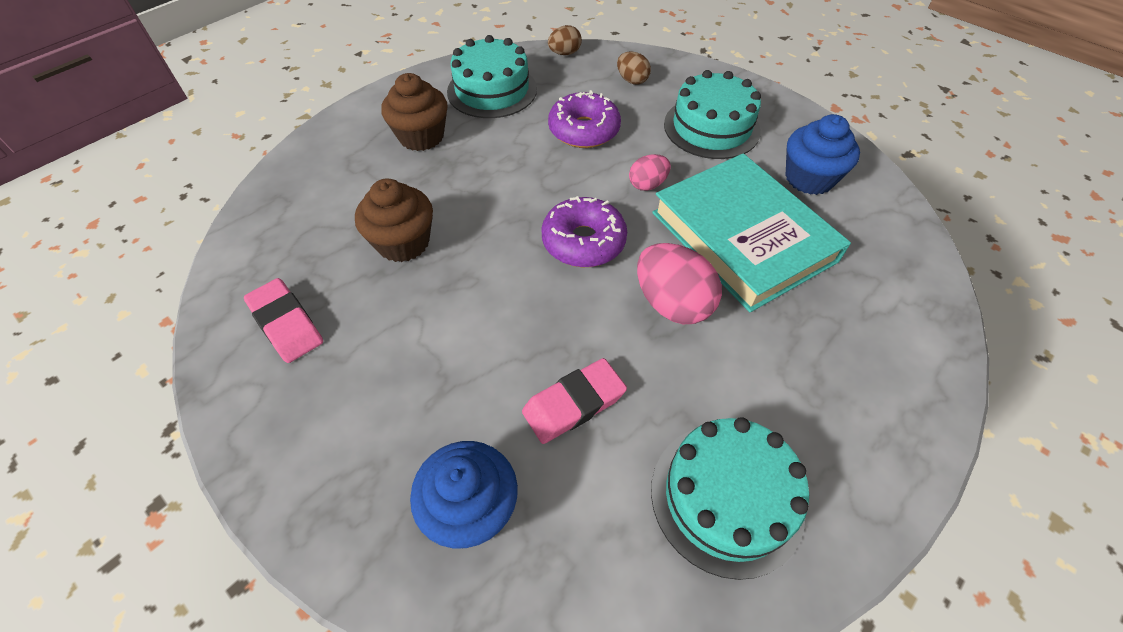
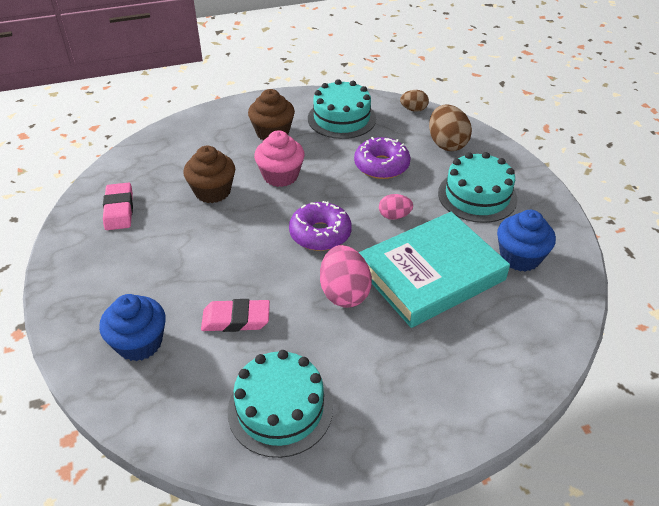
camera: 30 degrees right, 10 degrees down
(476, 187) = (280, 176): none -> pink cupcake
(632, 80) = (446, 144): brown egg -> brown egg, size x1.76
(743, 236) = (431, 274): turquoise book -> turquoise book turned 60 degrees clockwise

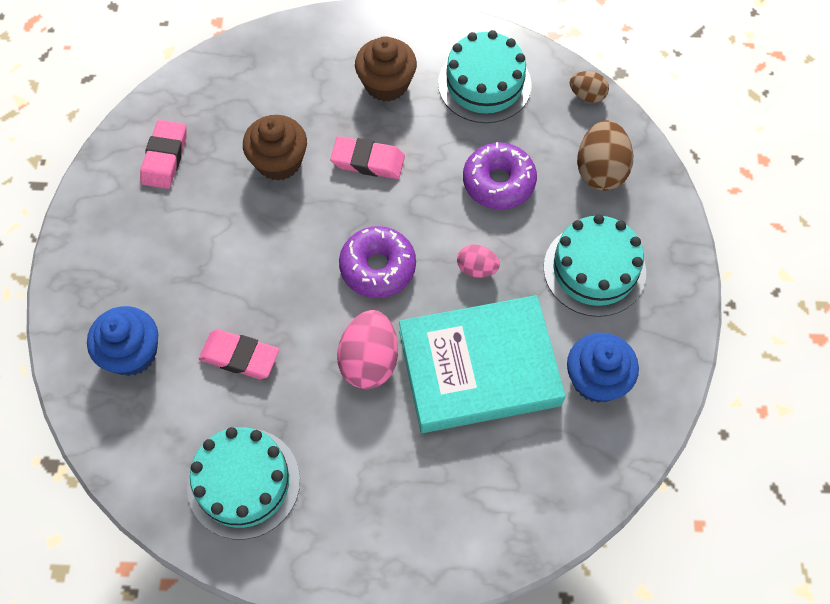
camera: 20 degrees right, 20 degrees up
(280, 176) = (368, 161): pink cupcake -> pink eraser

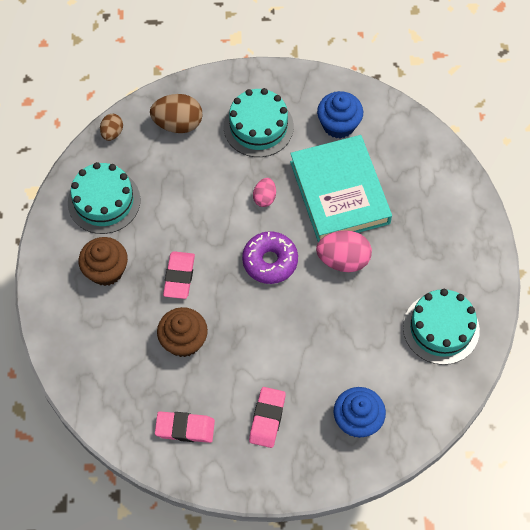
camera: 95 degrees left, 0 degrees up
(240, 356) = (350, 344): pink eraser -> pink eraser (267, 418)
(498, 182) = (192, 187): purple donut -> none

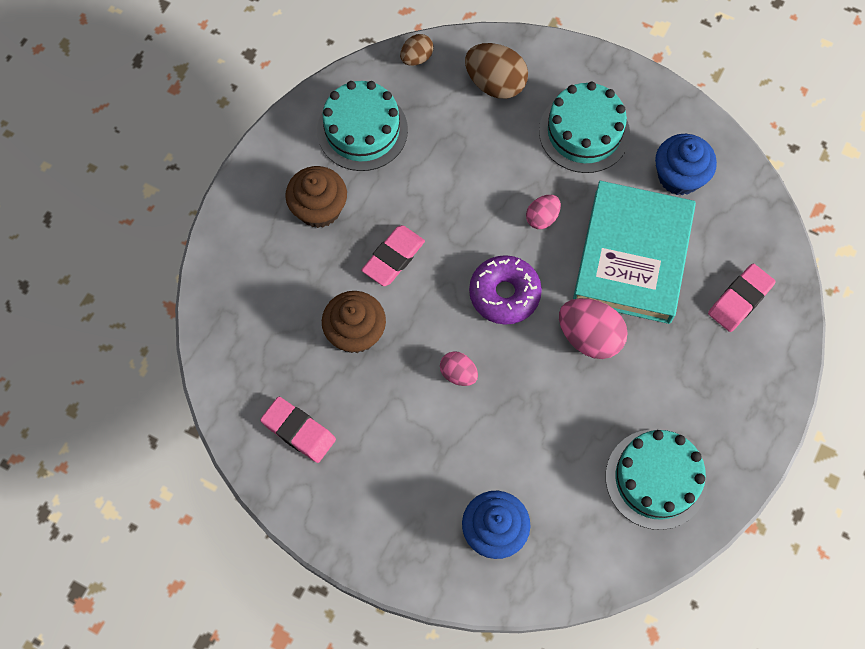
camera: 30 degrees right, 5 degrees up
(267, 418) = (394, 471): pink eraser -> pink eraser (740, 299)
(271, 330) = (458, 373): none -> pink egg

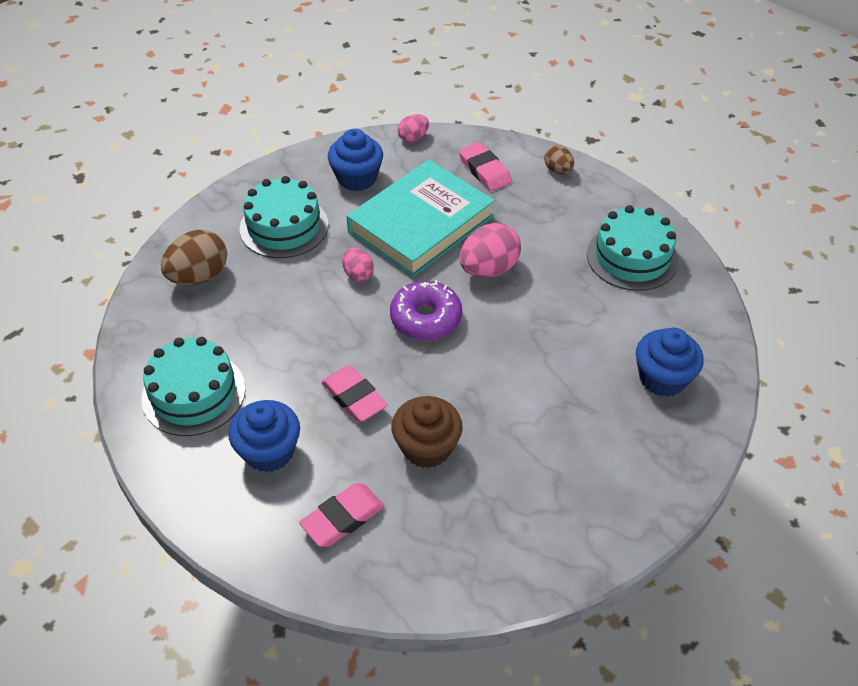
camera: 75 degrees left, 20 degrees down
(298, 431) = (525, 523): pink eraser -> pink eraser (343, 518)
(319, 208) = (269, 451): brown cupcake -> blue cupcake
(416, 58) = (134, 330): brown egg -> brown egg (558, 170)
(458, 373) = (497, 371): pink egg -> pink egg (413, 138)
(632, 256) = (420, 224): turquoise book -> turquoise book turned 75 degrees counterclockwise

